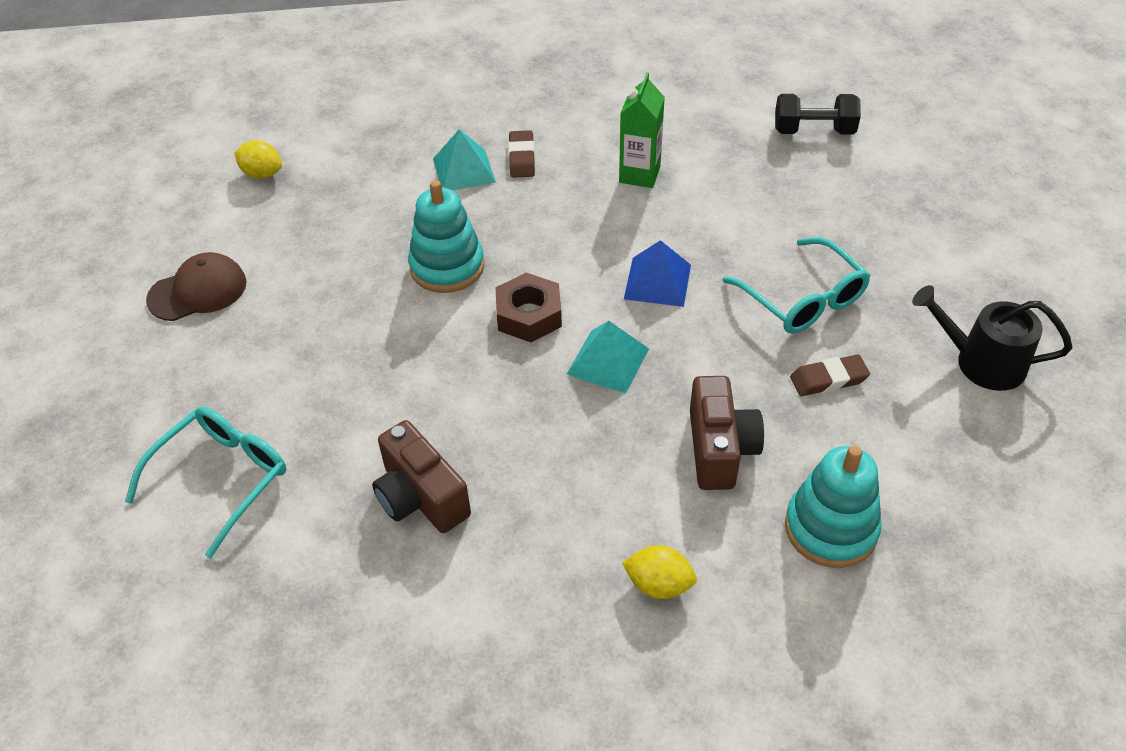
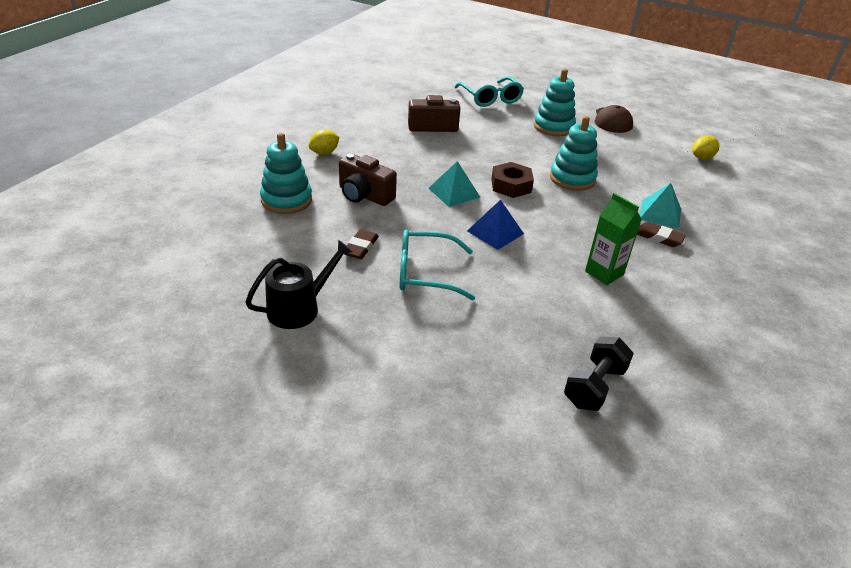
camera: 120 degrees right, 10 degrees down
(284, 347) = (553, 127): none -> turquoise stacking toy

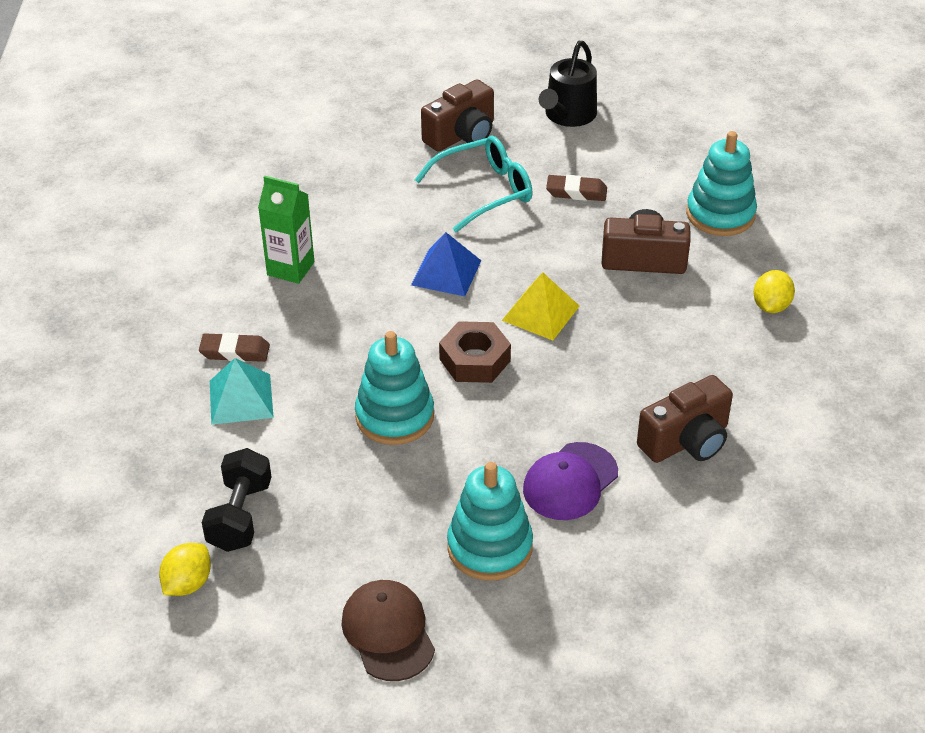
camera: 155 degrees right, 5 degrees up
(360, 247) = (576, 192): brown eraser -> brown eraser turned 75 degrees counterclockwise
(404, 327) = (461, 135): none -> brown camera
(454, 192) = (541, 313): turquoise pyramid -> yellow pyramid
(490, 98) = (660, 587): turquoise glasses -> none
(500, 132) = (570, 482): none -> purple cap
(594, 386) = (262, 150): black dumbbell -> black dumbbell (240, 516)

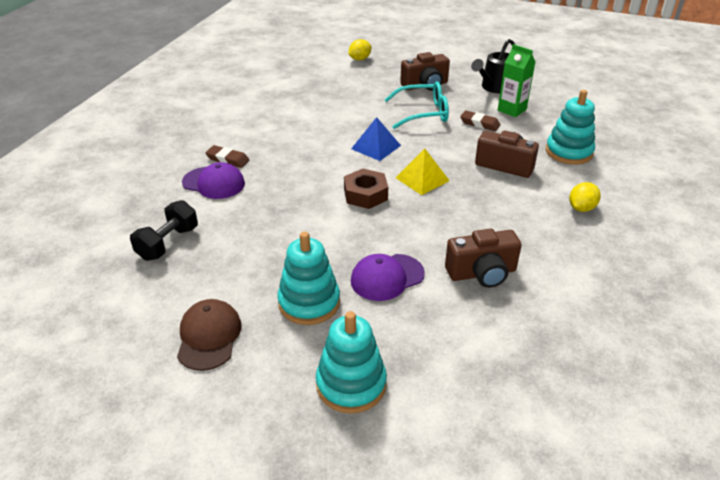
camera: 20 degrees right, 5 degrees down
(188, 583) = (110, 272): yellow lemon -> yellow lemon (359, 59)
(241, 399) = (214, 183): turquoise pyramid -> purple cap
(290, 268) = (287, 127): green carton -> green carton (512, 110)
(395, 416) = (297, 213): turquoise stacking toy -> turquoise stacking toy (351, 384)

